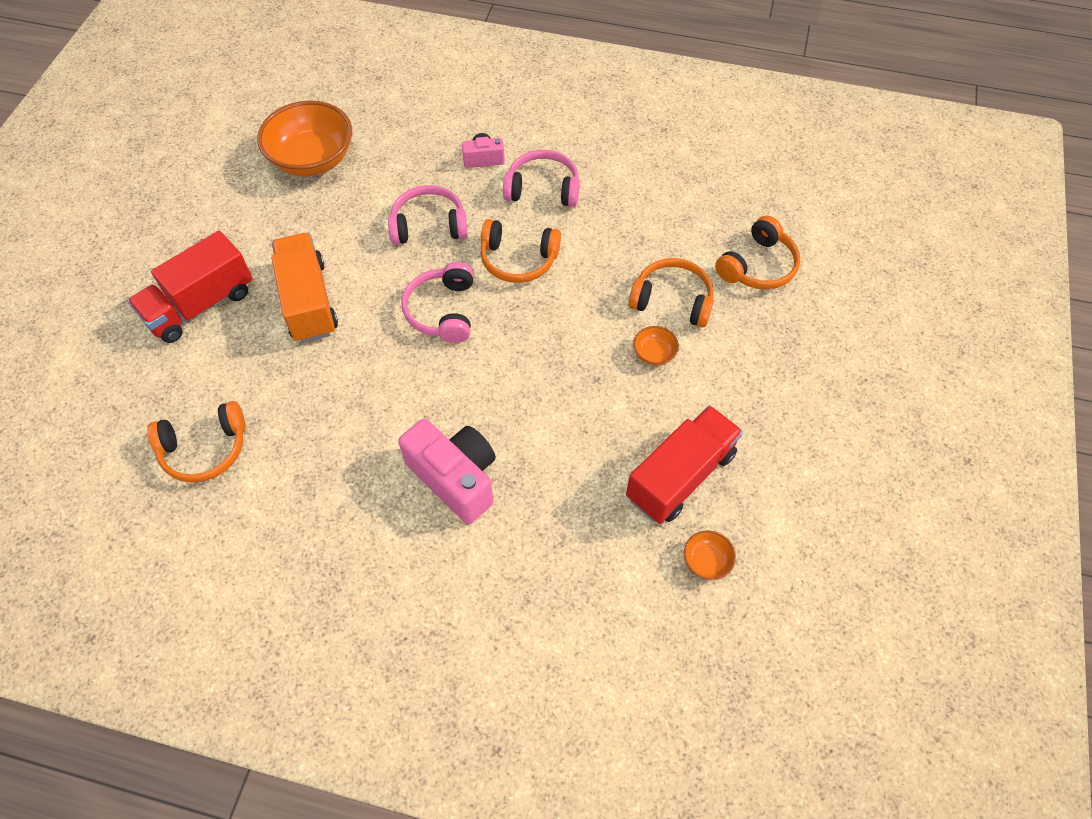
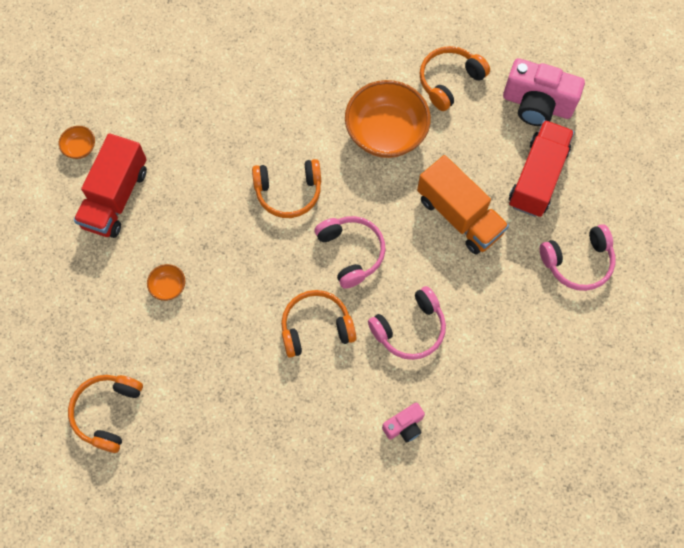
camera: 155 degrees right, 10 degrees up
(313, 159) = (556, 354): orange bowl -> orange bowl (386, 133)
(455, 478) = (271, 132): pink camera -> pink camera (537, 104)
(543, 188) = (332, 415): pink headphones -> pink headphones (578, 262)
(672, 300) = (171, 343): orange headphones -> orange headphones (288, 192)

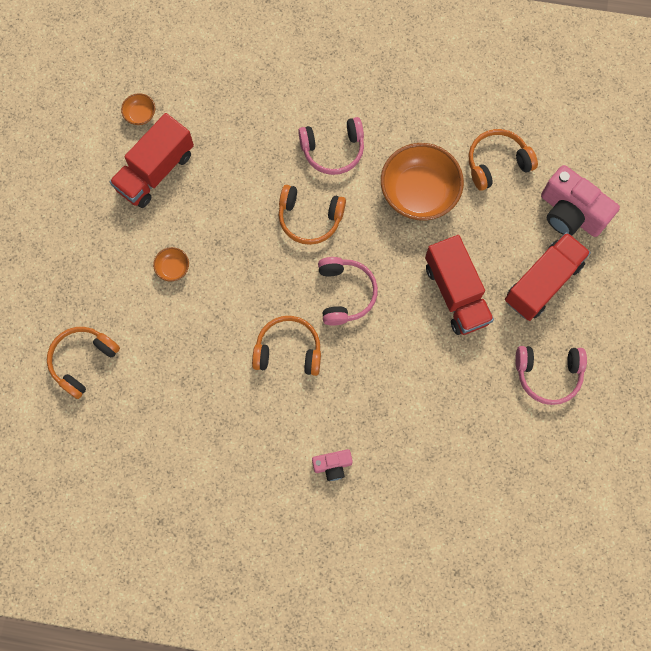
camera: 20 degrees right, 5 degrees up
(410, 329) = (371, 381): pink headphones -> pink headphones (333, 150)
(459, 215) = (456, 293): orange truck -> red truck

